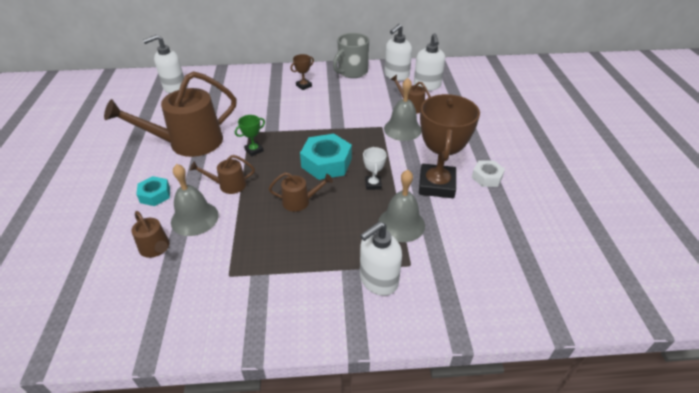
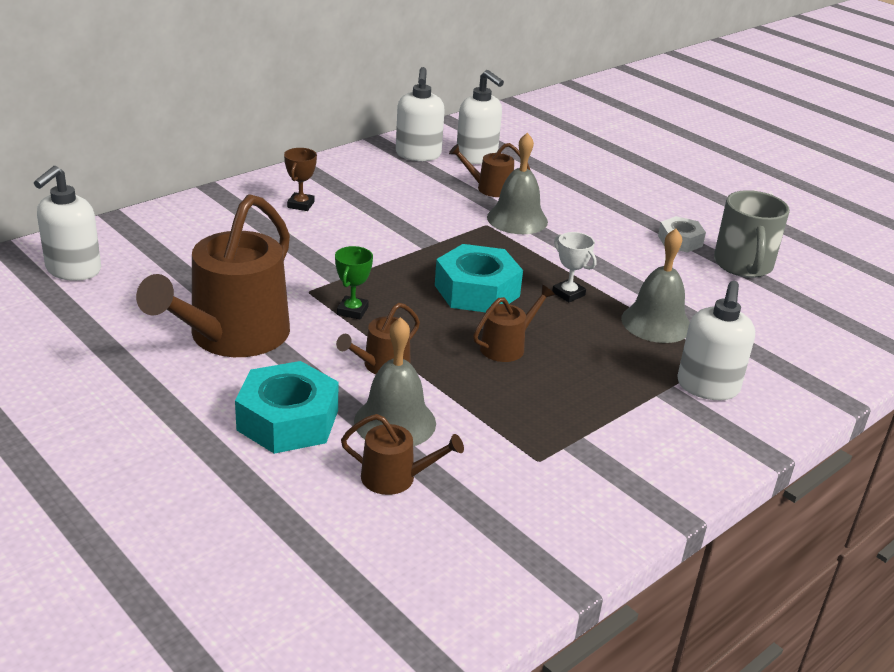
camera: 40 degrees left, 10 degrees down
(155, 195) = (287, 420): turquoise nut -> turquoise nut, size x1.72
(352, 72) = (347, 166): grey mug -> grey mug (743, 265)
(436, 185) = (639, 268): brown trophy -> none

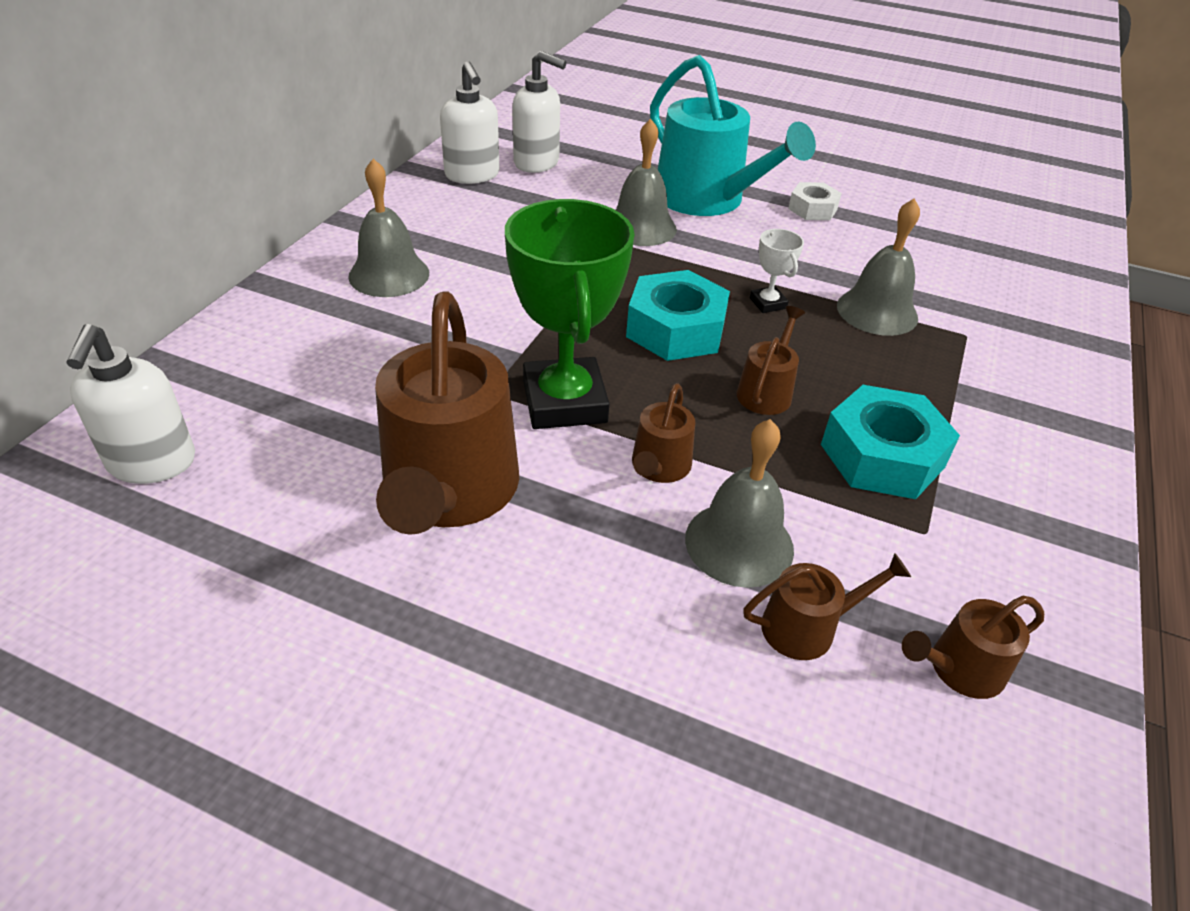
camera: 25 degrees left, 10 degrees up
(287, 420) = (616, 594): turquoise nut -> turquoise nut (882, 456)
(300, 205) = (389, 274): brown trophy -> grey bell
(352, 311) = (564, 402): green trophy -> green trophy, size x2.29
(490, 188) = (582, 197): brown watering can -> brown watering can (960, 669)
(568, 294) = (768, 303): white trophy -> white trophy turned 45 degrees clockwise
(593, 213) = (706, 199): none -> turquoise watering can
(707, 387) = (989, 373): white soap dispenser -> none
(743, 265) = (890, 220): grey mug -> none

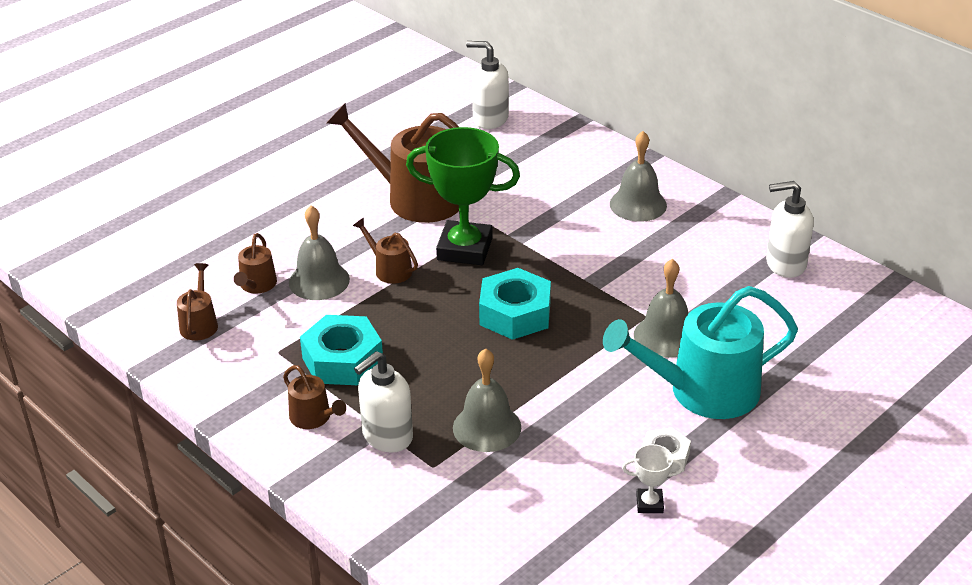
camera: 115 degrees right, 5 degrees down
(537, 163) = (802, 304): white soap dispenser -> white soap dispenser (387, 436)
(766, 391) = (428, 333): brown watering can -> brown watering can (313, 418)
(768, 303) = (525, 370): white trophy -> white trophy (649, 504)

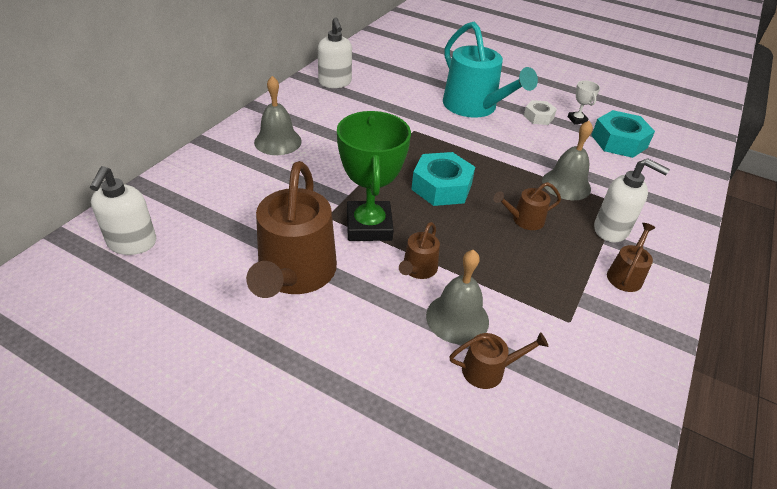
camera: 110 degrees left, 5 degrees up
(199, 324) = (573, 402): brown watering can -> brown watering can (524, 220)
(342, 360) = (552, 273): turquoise nut -> turquoise nut (619, 141)
(665, 336) = (431, 122): grey bell -> none

